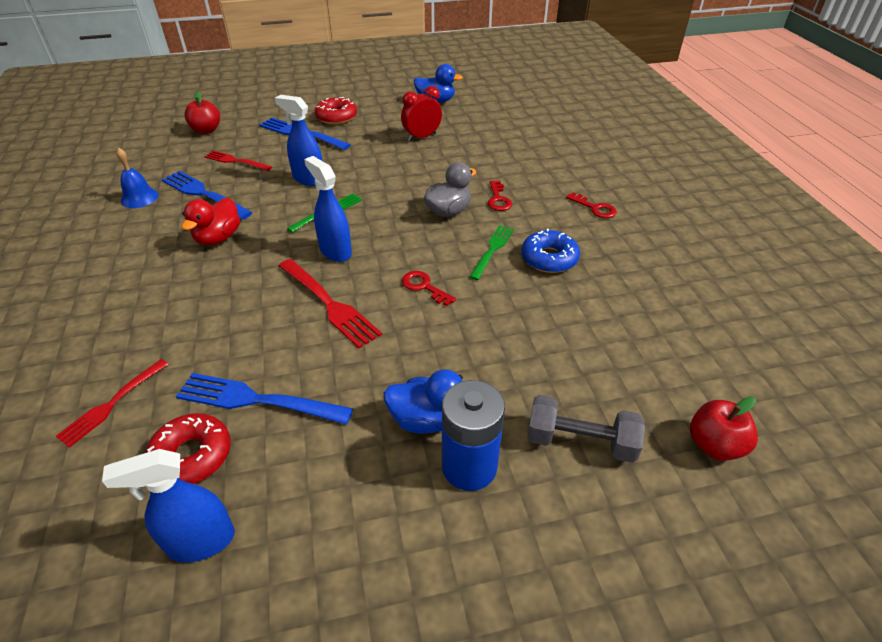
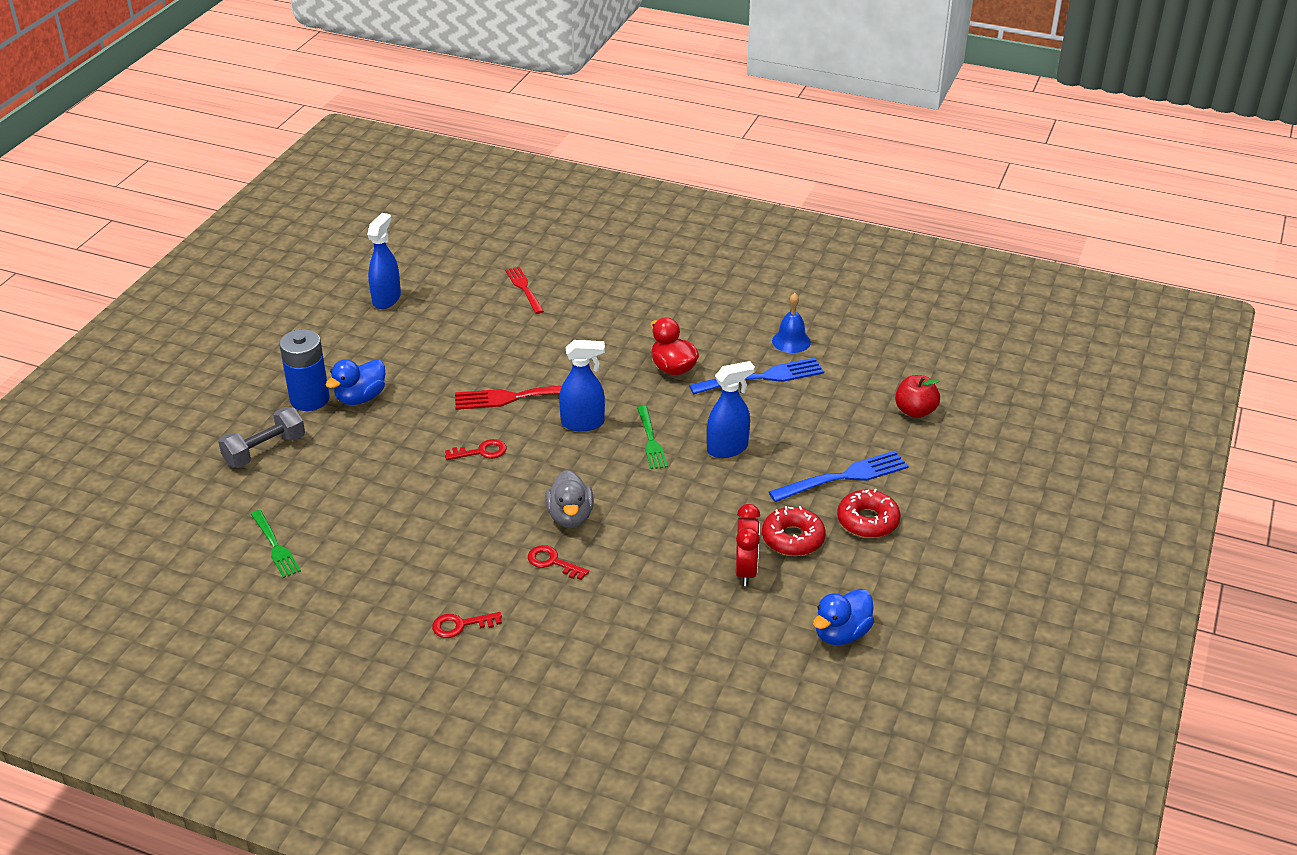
camera: 125 degrees right, 5 degrees down
(192, 455) = (446, 307): red donut -> red donut (793, 539)
(236, 161) = (815, 413): red fork -> none
(258, 400) = (460, 340): blue fork -> none
(492, 250) = (481, 514): green fork -> green fork (275, 546)
(549, 258) = (430, 542): blue donut -> none
(714, 445) = (186, 505): red apple -> none

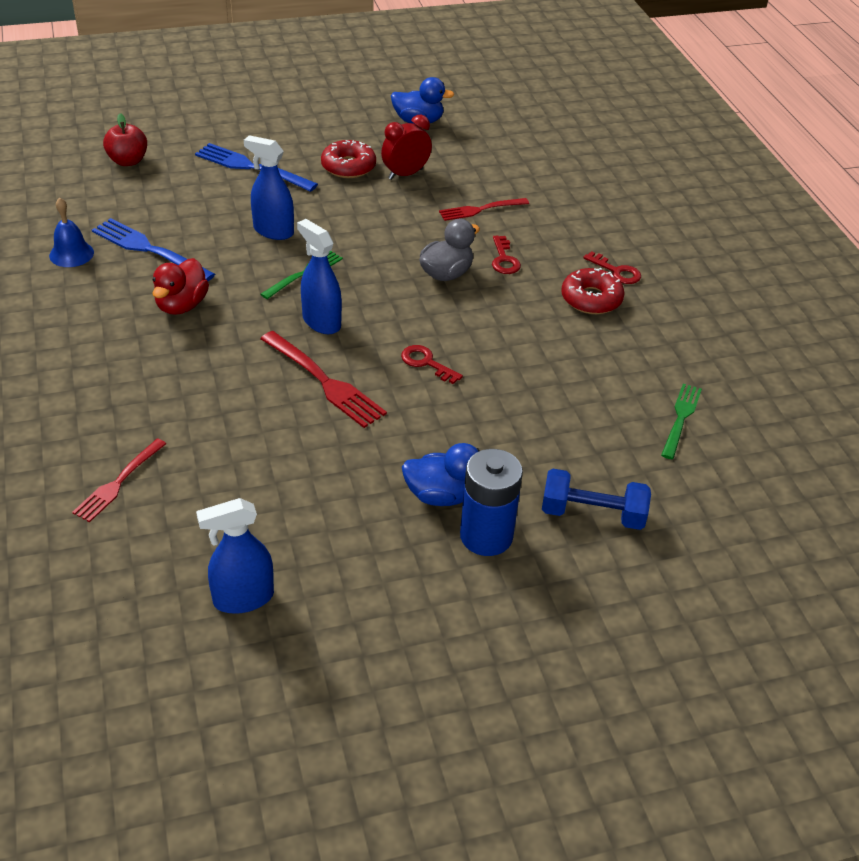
camera: 130 degrees left, 5 degrees up
(265, 450) = (592, 514): grey dumbbell -> blue dumbbell
(639, 590) = (480, 209): none -> red fork
(867, 521) = (293, 143): red donut -> red donut (591, 299)

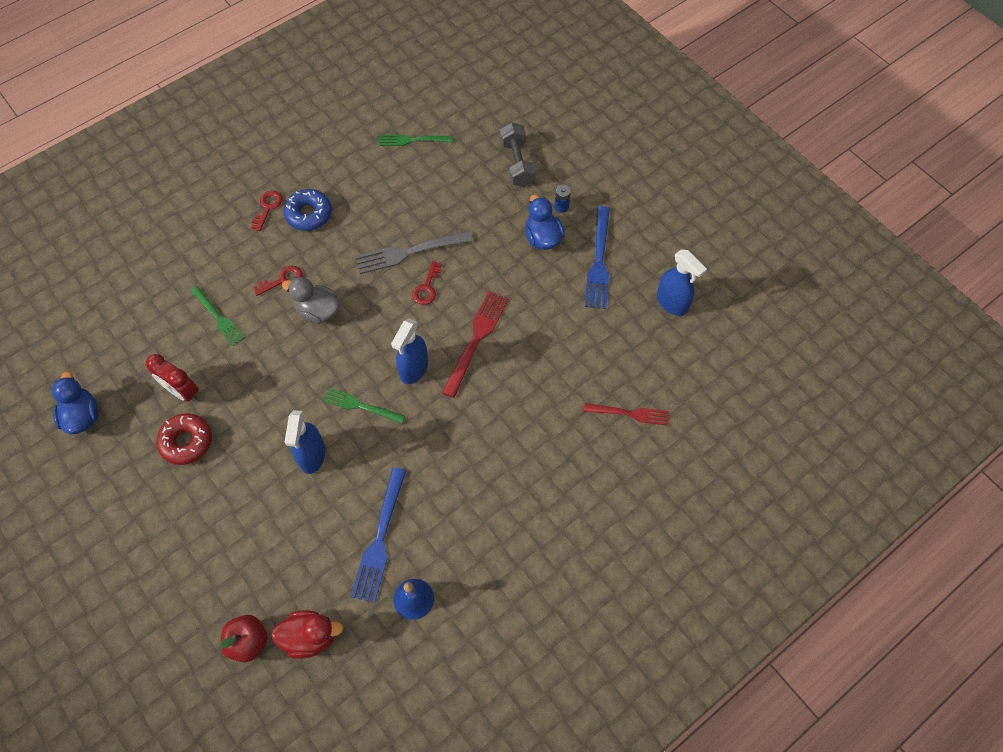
camera: 110 degrees left, 20 degrees up
(182, 305) = (439, 473): red duck -> red duck (310, 637)
(251, 167) = (218, 522): blue fork -> blue fork (599, 261)
(480, 209) = (218, 317): red fork -> green fork
(486, 536) = (561, 207): blue battery -> blue battery, size x0.45
(489, 363) = (409, 252): none -> grey fork
(591, 299) = (309, 214): red donut -> blue donut
(592, 514) = (517, 163): blue dumbbell -> grey dumbbell

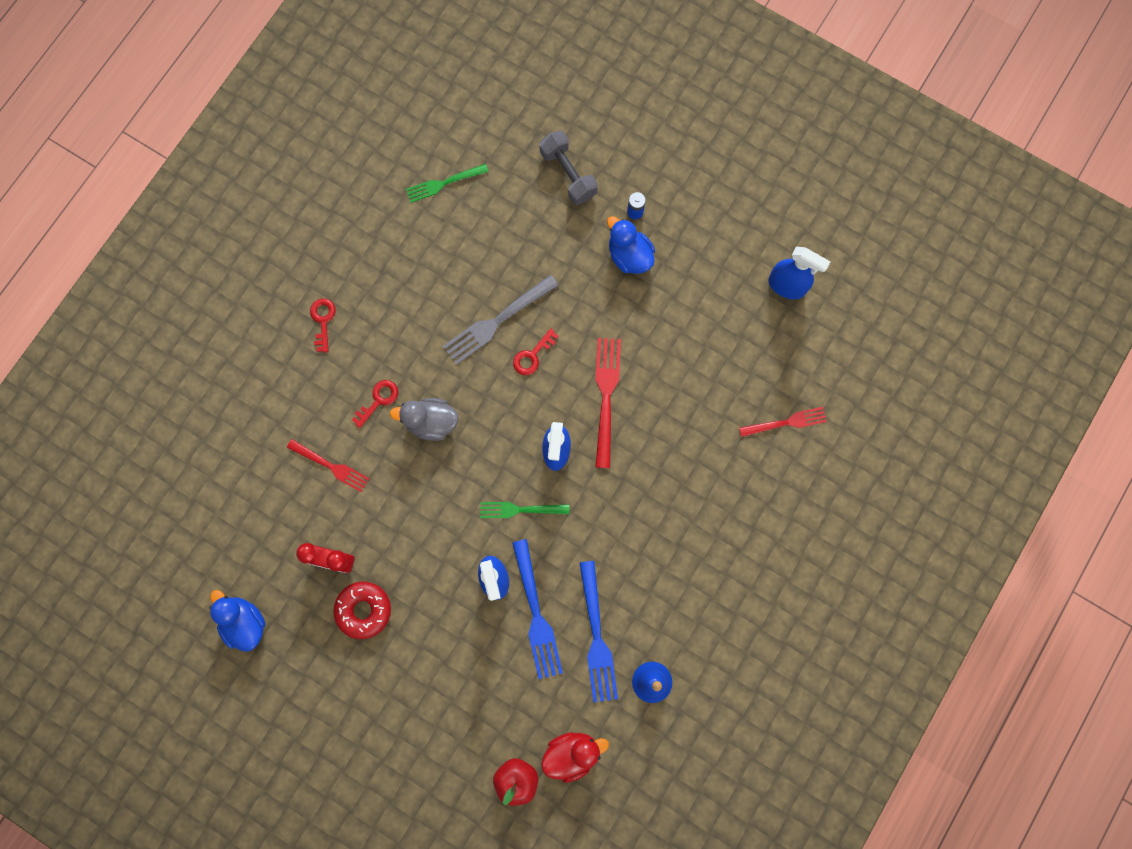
camera: 20 degrees left, 15 degrees up
(218, 317) = (331, 466): green fork -> red fork
(309, 214) = (371, 313): blue donut -> none
(427, 287) = (532, 356): red key -> red key turned 45 degrees clockwise
(599, 261) = (697, 263): blue fork -> blue fork (536, 614)

